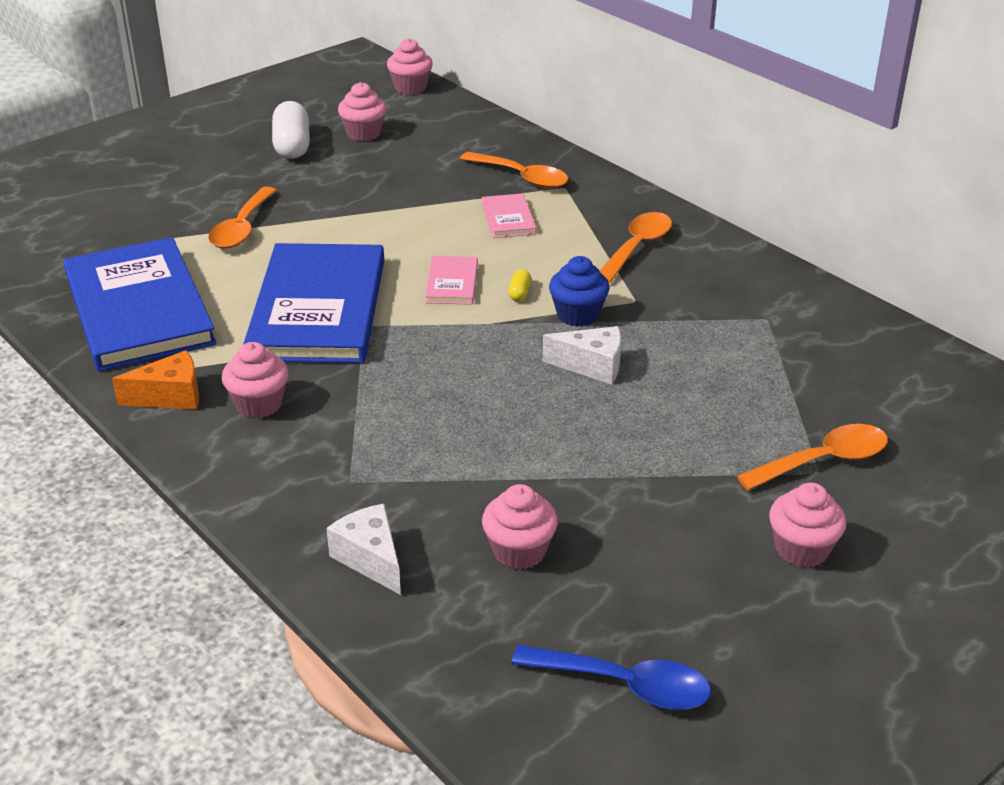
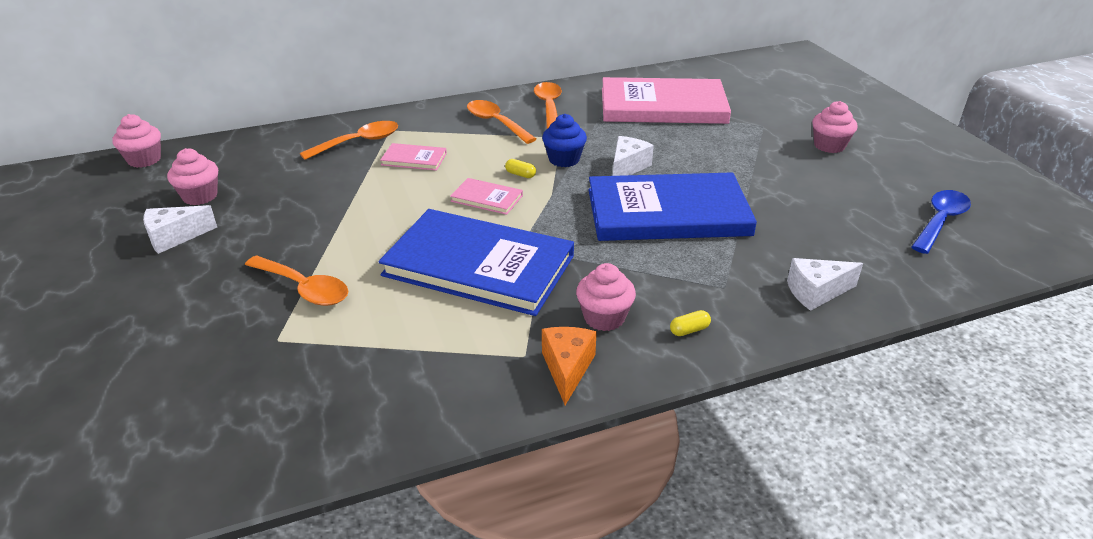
camera: 70 degrees left, 0 degrees up
(139, 309) = (401, 374): blue book -> blue book (667, 212)
(257, 465) = (689, 330): none -> yellow capsule
(292, 146) = (175, 237): white capsule -> white cheese
(519, 551) = (817, 232): pink cupcake -> none
(803, 367) = (663, 106): none -> pink book
(823, 461) = (753, 122): orange spoon -> orange spoon (549, 106)

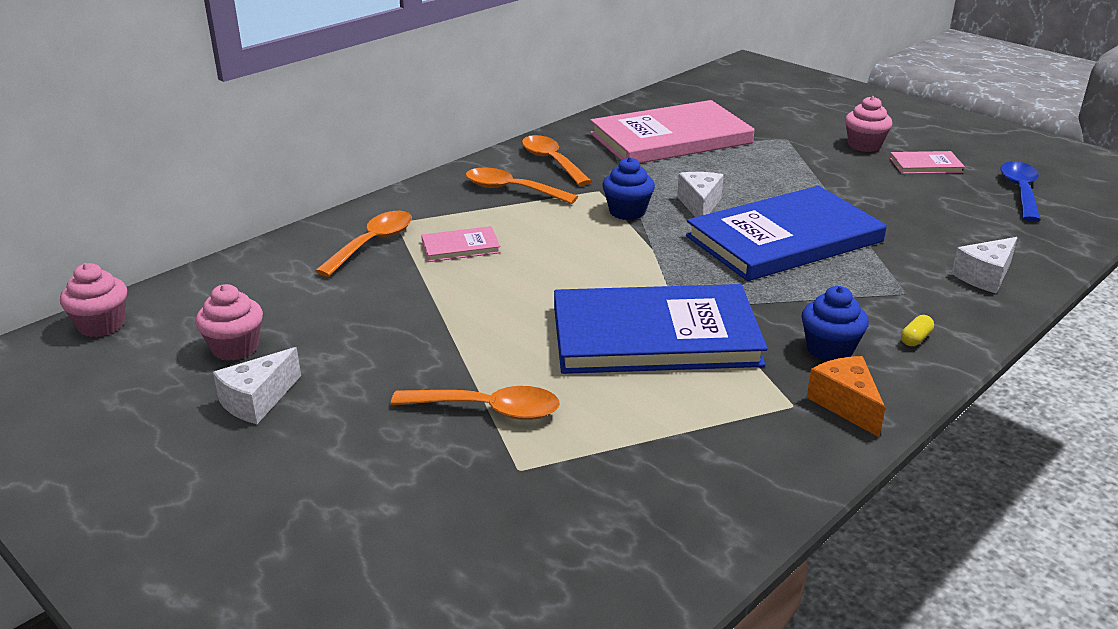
camera: 25 degrees left, 5 degrees down
(487, 198) = (588, 268): pink book -> pink book (925, 165)
(520, 174) = (598, 236): yellow capsule -> none
(604, 318) = (829, 349): pink cupcake -> blue cupcake

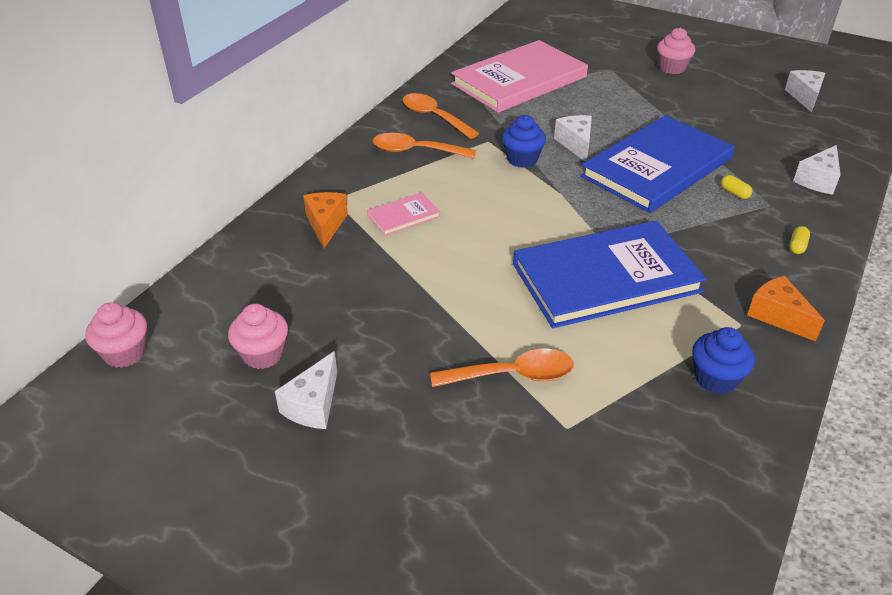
camera: 15 degrees left, 10 degrees up
(372, 243) = (326, 224): orange spoon -> orange cheese
(829, 349) = (741, 267): blue cupcake -> blue cupcake (715, 378)
(867, 275) = (734, 193): none -> yellow capsule
(925, 165) = (726, 81): pink book -> none
(1020, 191) = (804, 97): blue spoon -> white cheese

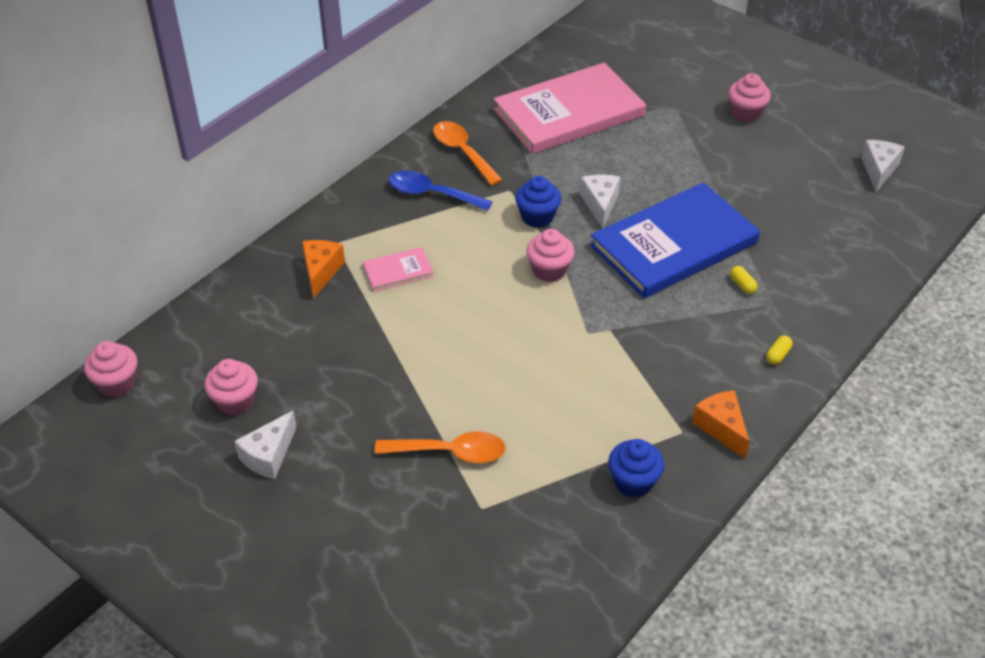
camera: 10 degrees right, 5 degrees up
(416, 151) = (431, 194): orange spoon -> blue spoon
(550, 200) = (549, 270): none -> pink cupcake
(606, 278) = (572, 365): blue book -> none
(818, 180) = (838, 280): white cheese -> none

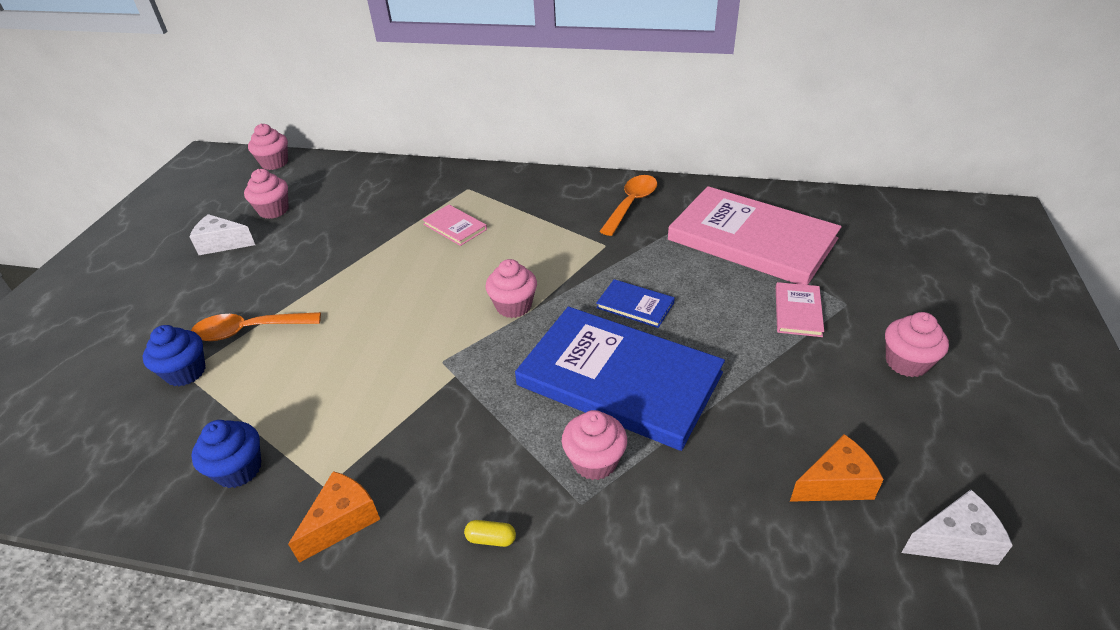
camera: 65 degrees right, 5 degrees down
(321, 271) = (430, 194): orange cheese -> orange cheese (835, 483)
(431, 194) = (563, 208): blue spoon -> none
(450, 452) = (248, 330): orange spoon -> orange spoon turned 105 degrees clockwise
(537, 217) = (582, 273): blue cupcake -> blue cupcake (186, 372)
(600, 205) = (635, 305): white cheese -> blue book
(666, 132) = (798, 311): none -> pink book
(742, 285) = (594, 461): yellow capsule -> pink cupcake

